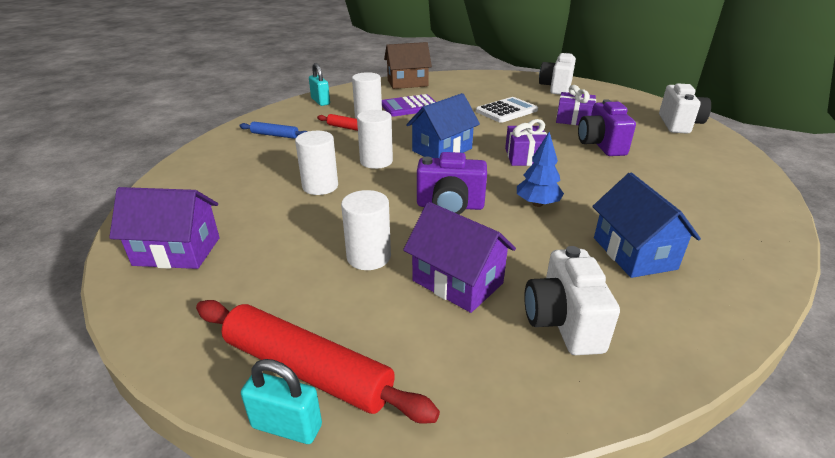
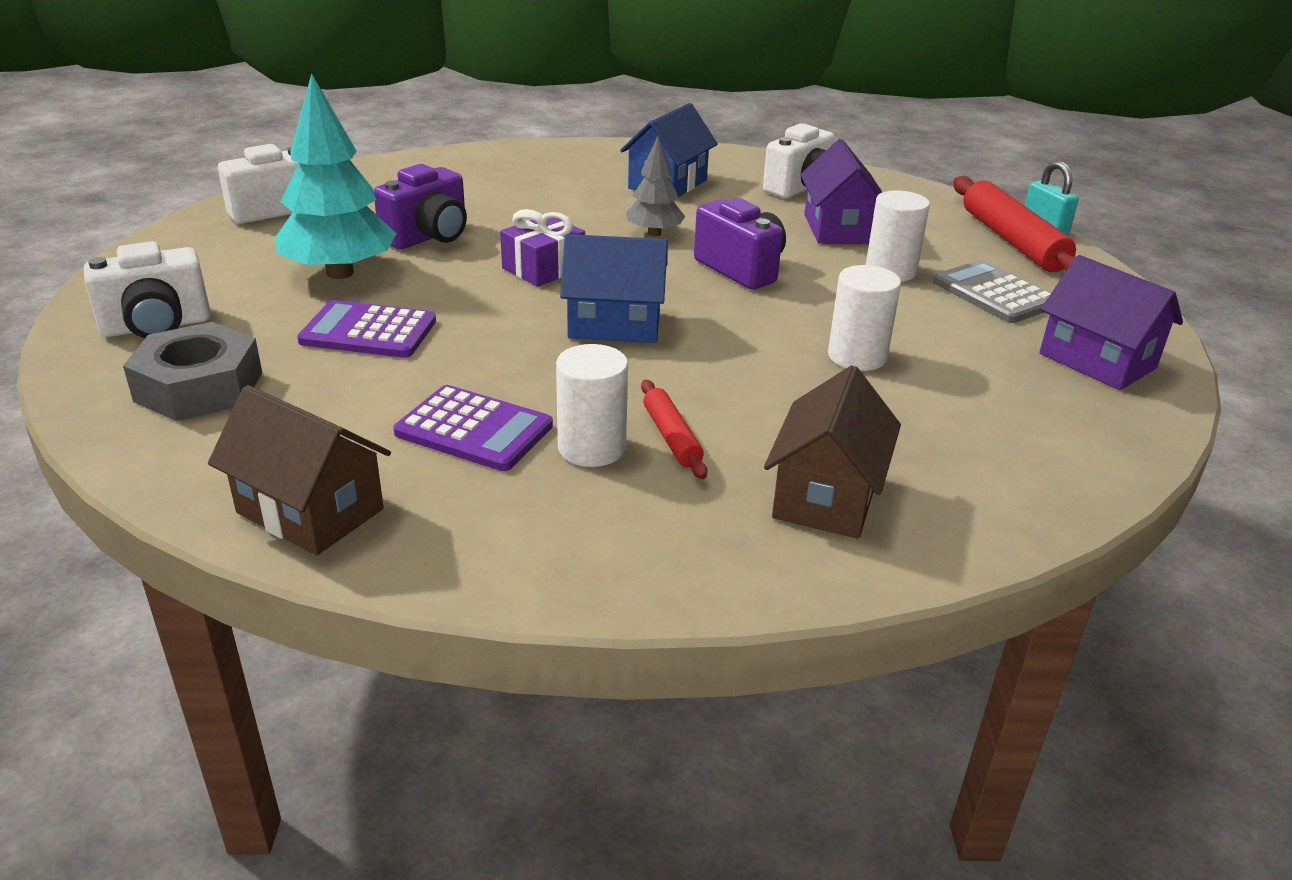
camera: 135 degrees left, 0 degrees up
(274, 135) = (826, 496): blue rolling pin -> brown house
(278, 277) = (994, 293): none -> grey calculator
(320, 101) = (604, 562): turquoise padlock -> none
(376, 161) = (731, 353): white cylinder -> none
(500, 85) = (199, 387): none -> grey nut
(506, 111) = (368, 331): white calculator -> purple calculator
(537, 204) = (654, 233): blue tree -> grey tree
(574, 119) = (340, 273): purple gift -> turquoise tree

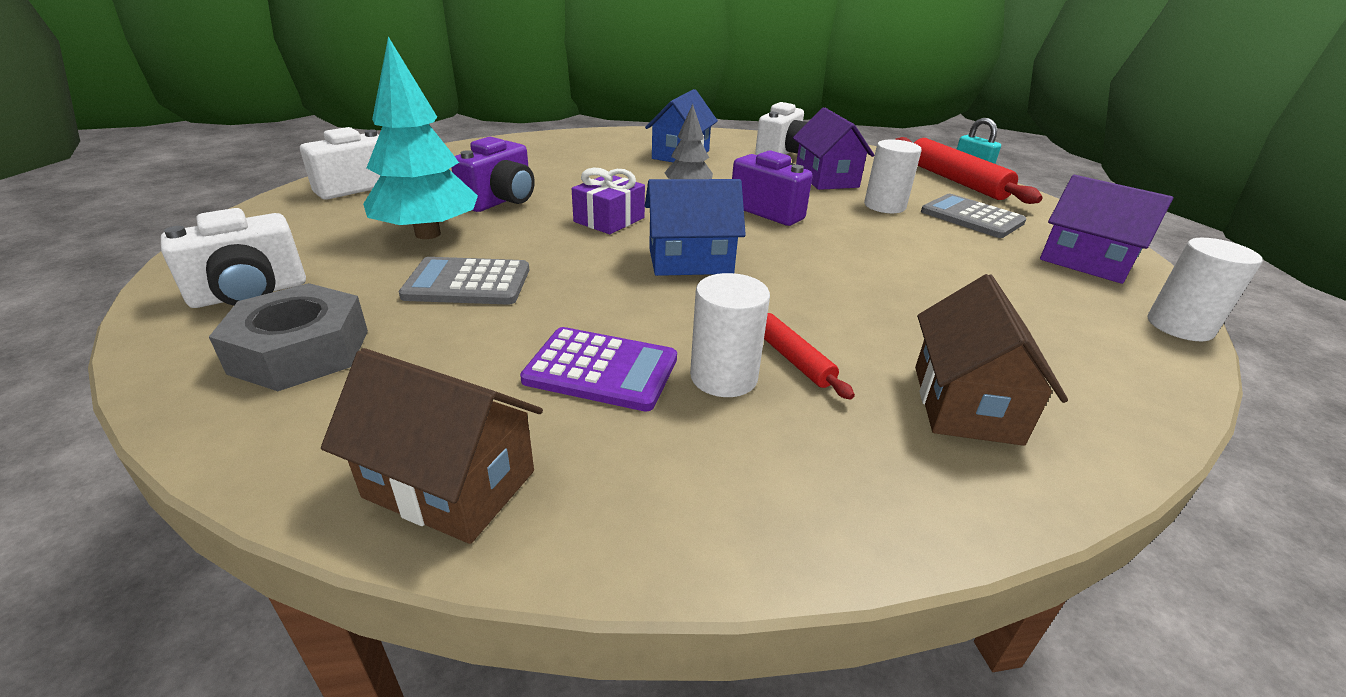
camera: 10 degrees left, 0 degrees up
(368, 331) = (467, 283): purple calculator -> grey calculator
(857, 356) = (904, 272): white cylinder -> white cylinder (1179, 326)

